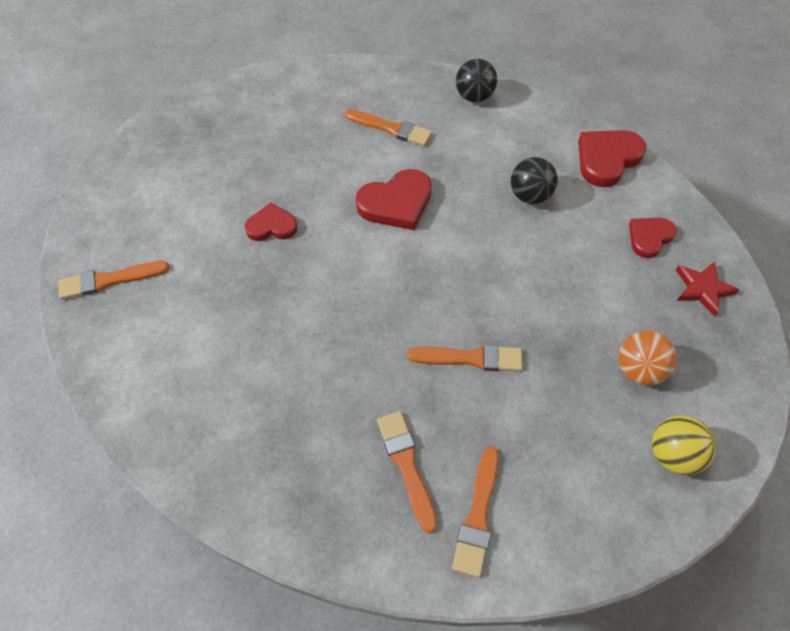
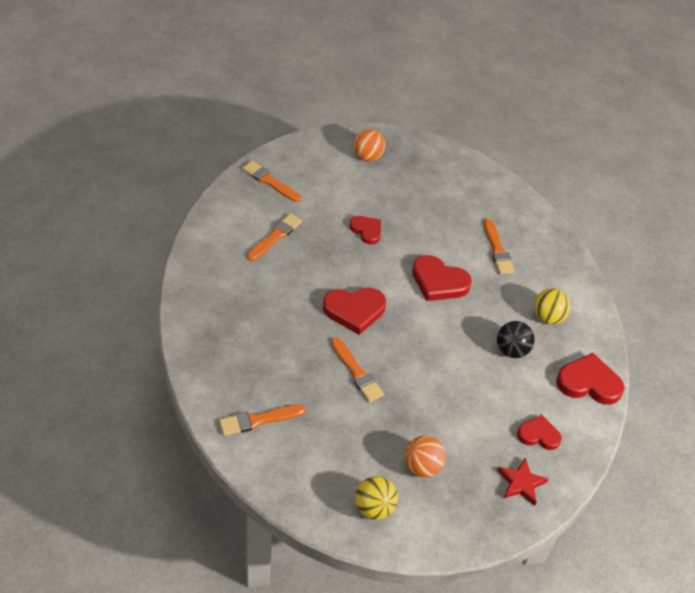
camera: 50 degrees right, 10 degrees down
(164, 161) = (367, 157): none -> orange ball
(379, 307) = (354, 311): none -> red heart
(406, 465) = (263, 372): orange brush -> orange brush (275, 236)
(474, 97) = (571, 281): black ball -> none
(507, 142) = (547, 317): none -> yellow ball

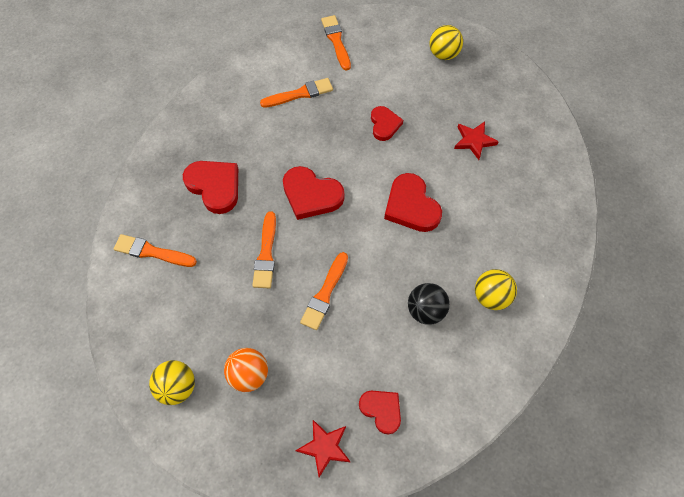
camera: 40 degrees right, 15 degrees up
(367, 157) = (443, 54): orange ball -> yellow ball
(445, 213) = (474, 141): none -> red star
(497, 250) = (496, 202): orange brush -> orange brush (325, 294)
(588, 383) = (477, 387): red heart -> red heart (214, 186)

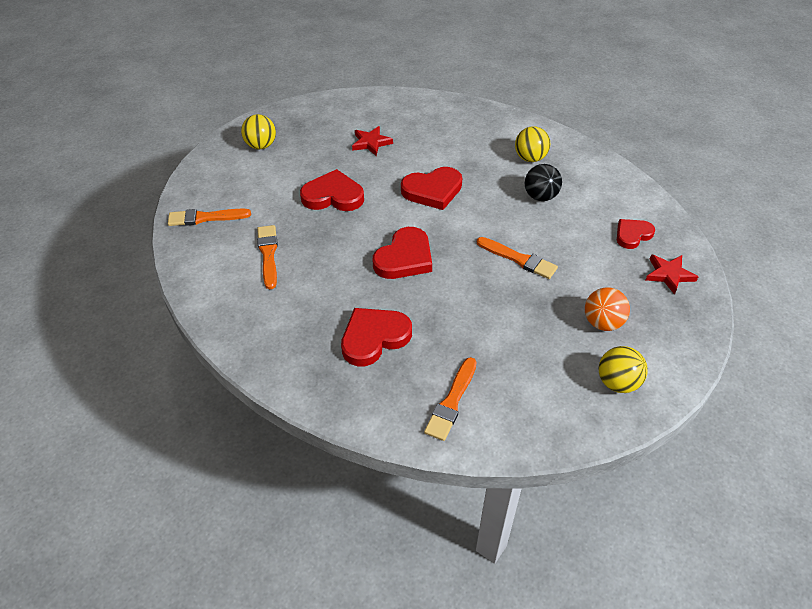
camera: 80 degrees left, 15 degrees down
(266, 254) = (469, 299): orange brush -> none
(384, 125) = (333, 196): red heart -> red heart, size x1.58

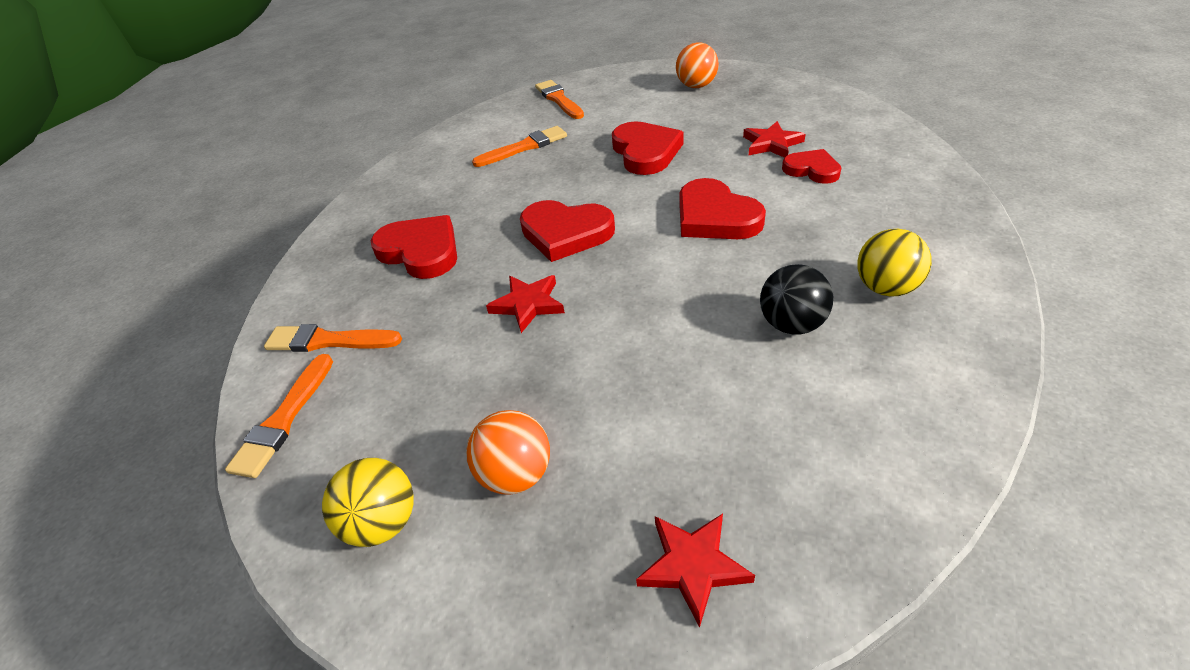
camera: 75 degrees right, 5 degrees down
(261, 146) = (696, 86): yellow ball -> orange ball
(469, 291) = (528, 304): none -> red star
(519, 259) = (620, 336): orange brush -> orange brush (284, 419)
(632, 235) = (779, 478): red heart -> red heart (812, 170)

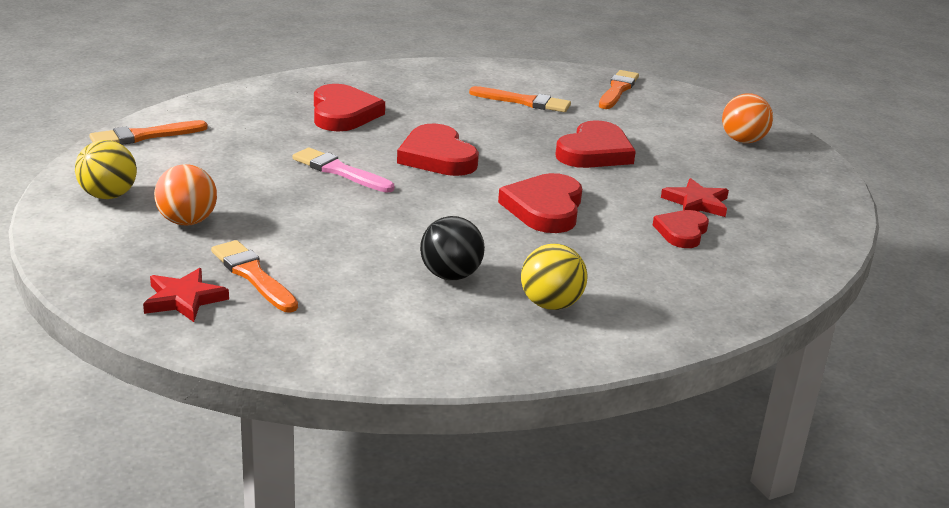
camera: 40 degrees right, 15 degrees down
(328, 341) = (220, 121): orange brush -> orange brush (253, 275)
(528, 304) = (340, 171): red star -> pink brush
(812, 170) = (682, 232): red heart -> red heart turned 150 degrees counterclockwise

